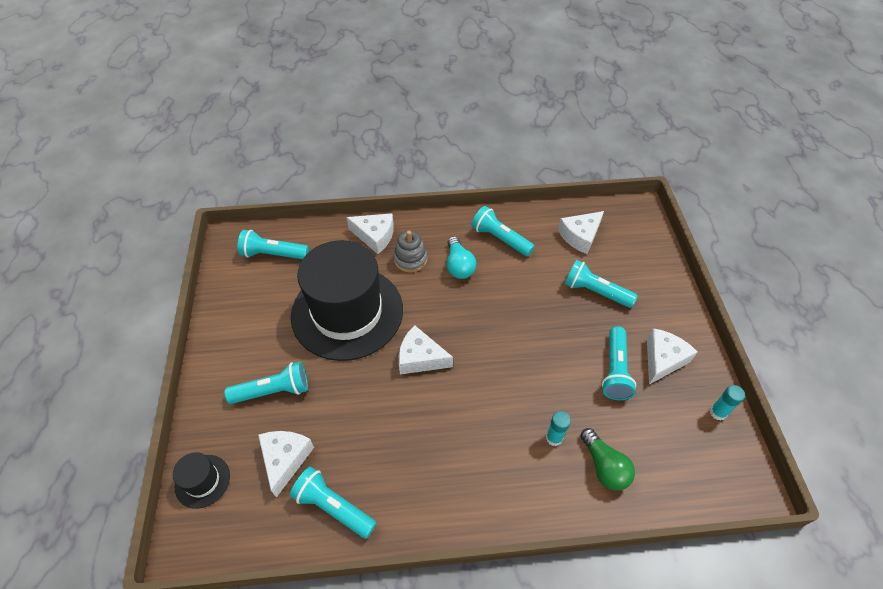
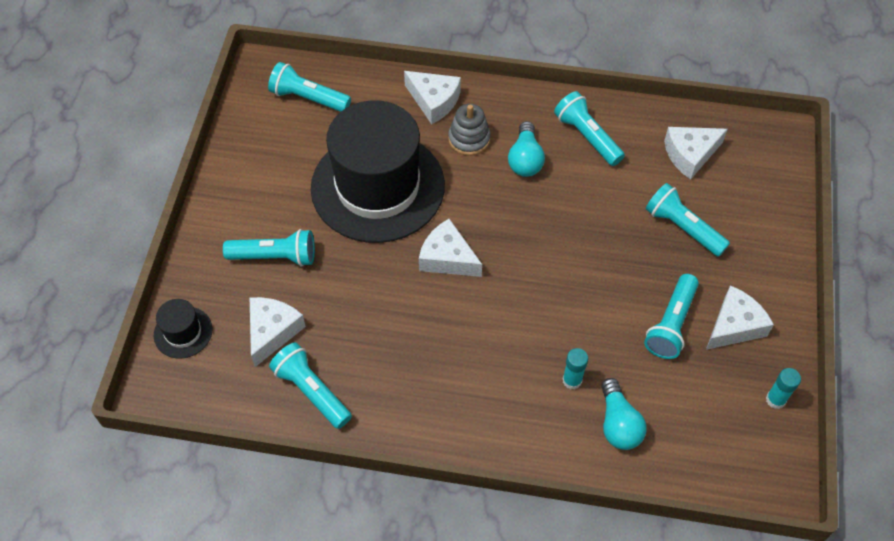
camera: 15 degrees right, 5 degrees up
(604, 466) = (618, 424): green light bulb -> turquoise light bulb

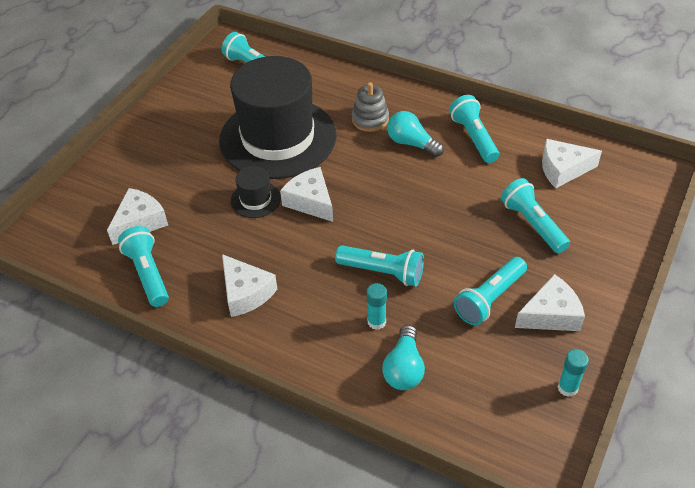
camera: 20 degrees right, 10 degrees down
(183, 332) = (70, 206): black hat -> black hat (255, 199)
(275, 257) = (170, 170): turquoise flashlight -> turquoise flashlight (382, 272)
(434, 101) = (353, 87): white cheese -> white cheese (245, 293)
(525, 159) = (411, 143): turquoise light bulb -> turquoise light bulb turned 105 degrees clockwise

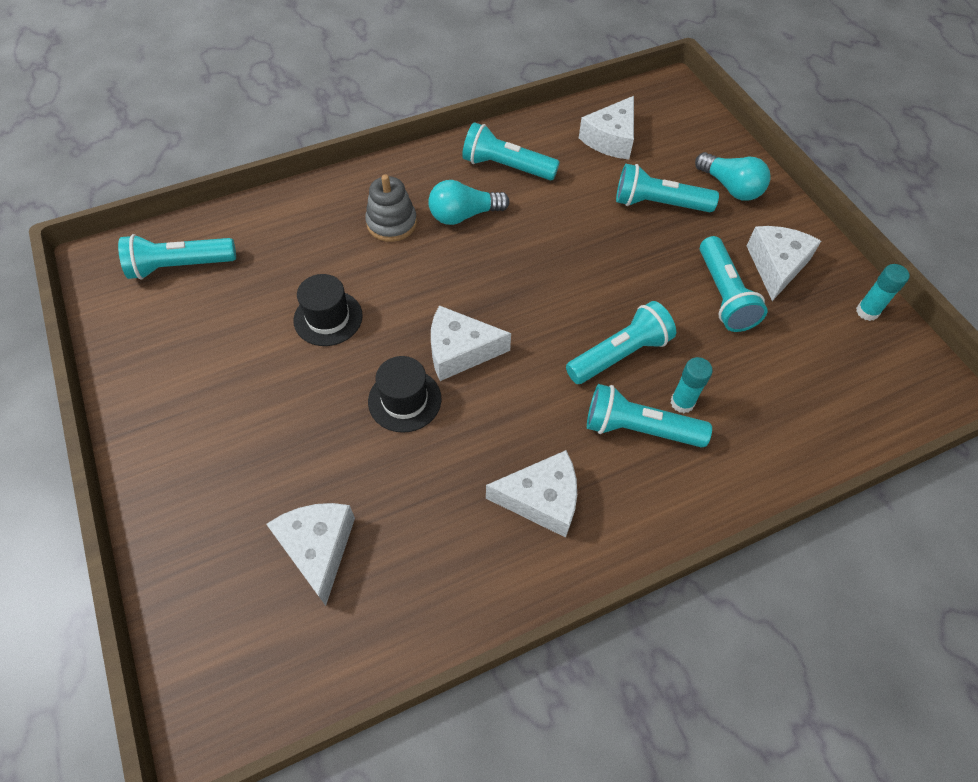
camera: 55 degrees left, 10 degrees up
(148, 274) = (417, 590): turquoise flashlight -> turquoise flashlight (639, 428)
(278, 138) = (328, 318): black hat -> black hat, size x0.40
(404, 368) = (759, 419): turquoise light bulb -> turquoise light bulb (730, 187)

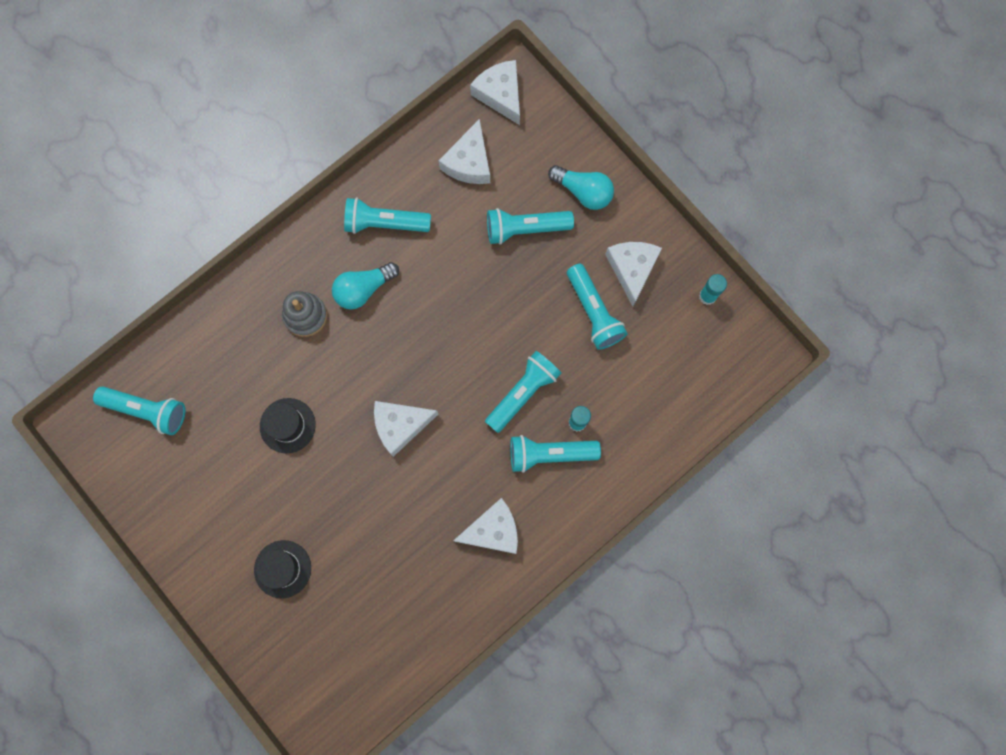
camera: 15 degrees left, 20 degrees up
(180, 266) = (147, 410): turquoise flashlight -> turquoise flashlight turned 135 degrees counterclockwise
(318, 548) = (351, 611): white cheese -> white cheese (500, 94)
(404, 400) = (372, 480): black hat -> black hat (282, 569)

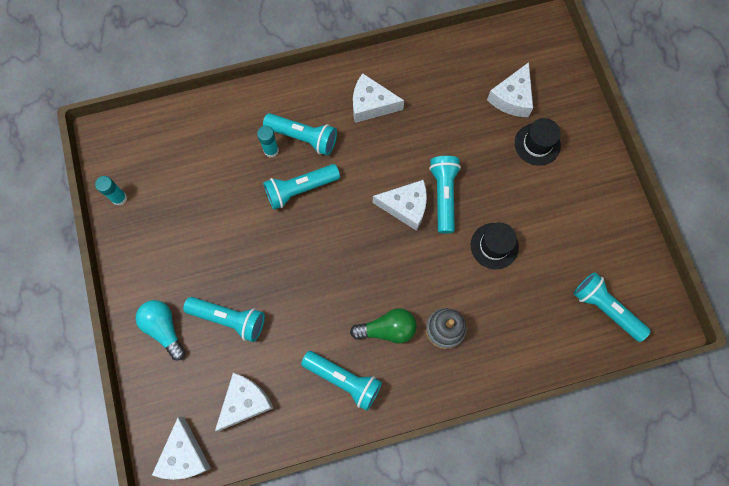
camera: 155 degrees left, 5 degrees down
(363, 289) = (387, 329): turquoise light bulb -> green light bulb
(593, 312) = (213, 225): turquoise flashlight -> turquoise flashlight (444, 195)
(632, 269) = (164, 245): white cheese -> white cheese (512, 98)

